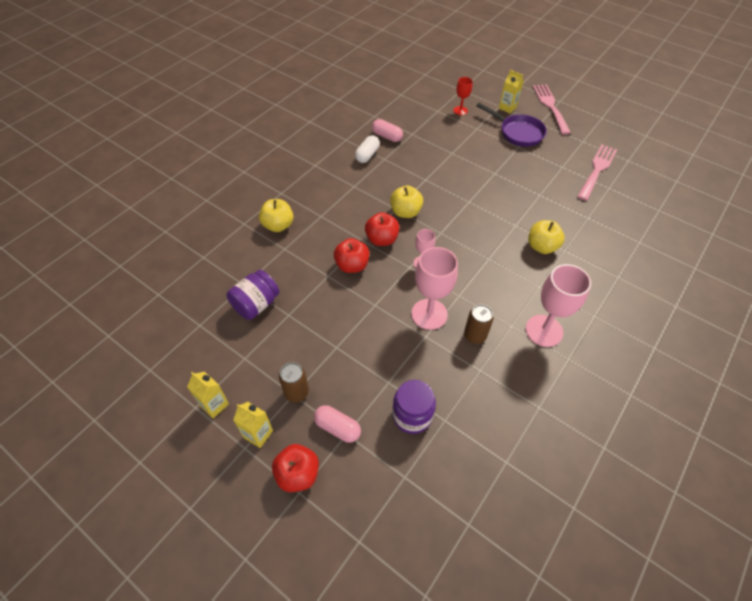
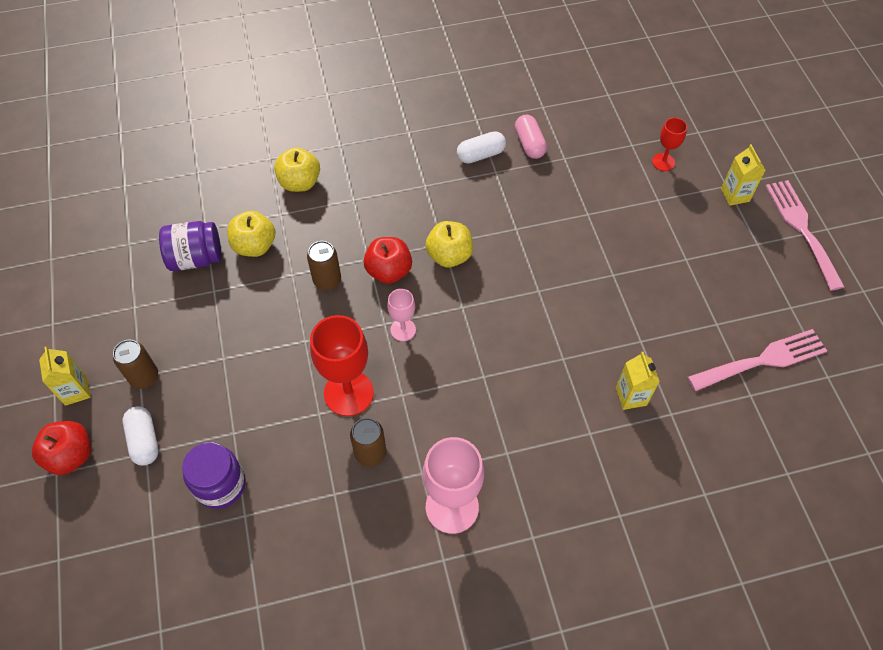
camera: 40 degrees right, 5 degrees up
(214, 405) = (68, 334): yellow carton -> yellow carton (631, 396)
(337, 427) = (144, 440): pink capsule -> white capsule
(352, 265) = (327, 280): red apple -> brown can
(429, 314) = (348, 393): pink goblet -> red goblet
(518, 133) = (708, 239): purple pan -> none
(541, 247) = (564, 408): yellow apple -> yellow apple (254, 246)
(550, 106) = (801, 229): pink fork -> pink fork turned 45 degrees counterclockwise

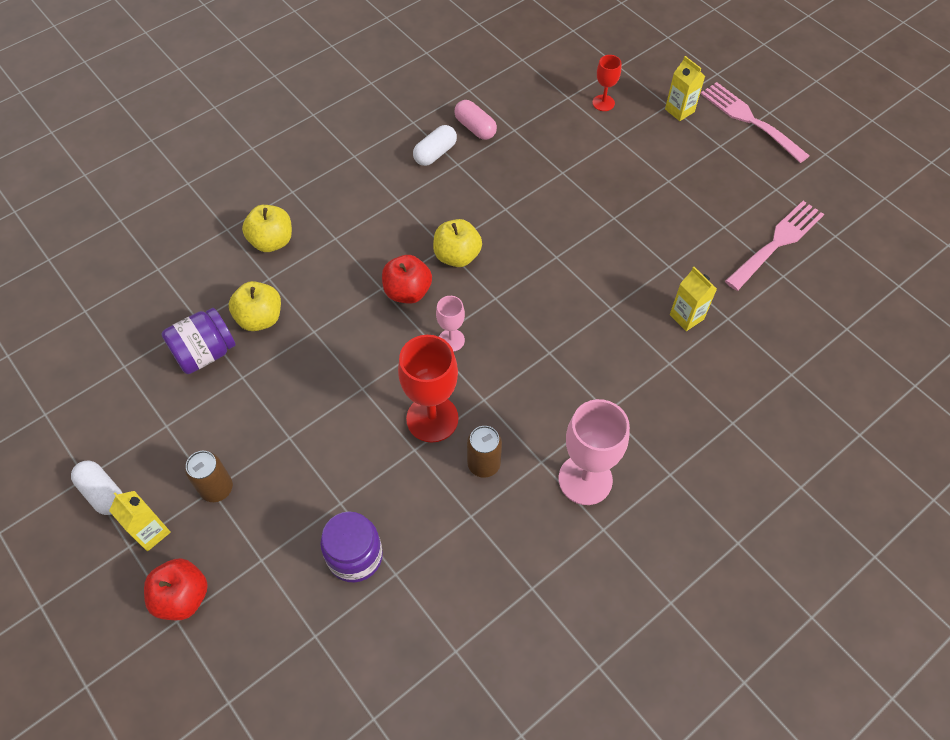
camera: 25 degrees left, 0 degrees up
(144, 440) = (253, 549): white capsule -> white capsule (102, 493)
(327, 280) = (352, 323): brown can -> none

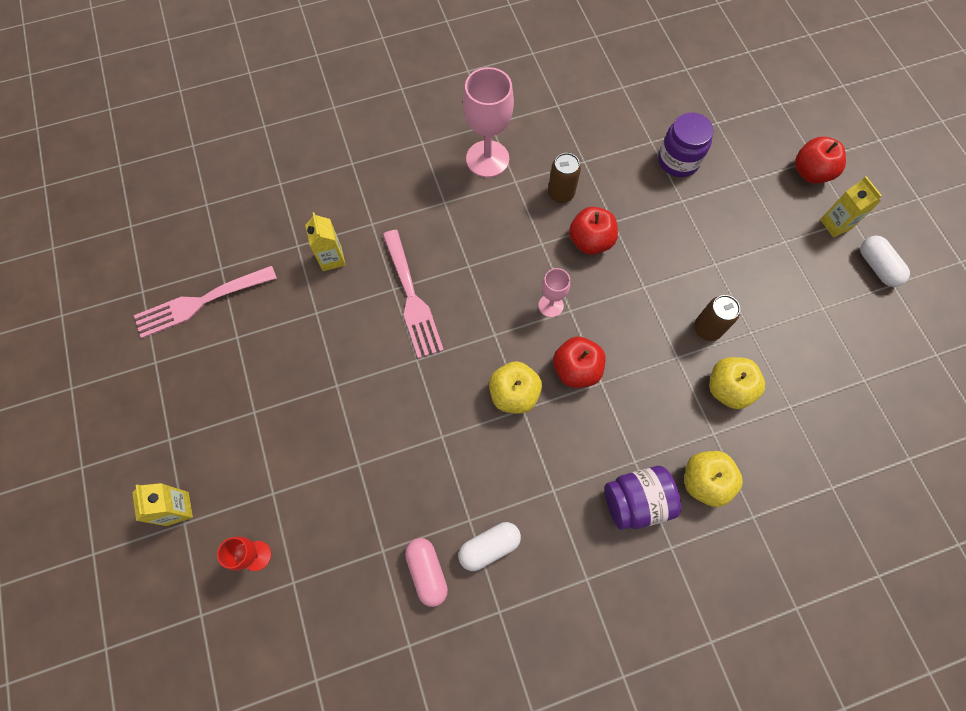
camera: 160 degrees left, 10 degrees up
(205, 353) = (785, 368): purple jar -> purple jar (636, 501)
(217, 488) = (780, 241): brown can -> brown can (707, 329)
(432, 418) = (590, 241): red goblet -> red apple
(749, 120) = (111, 464): pink fork -> pink fork (412, 298)

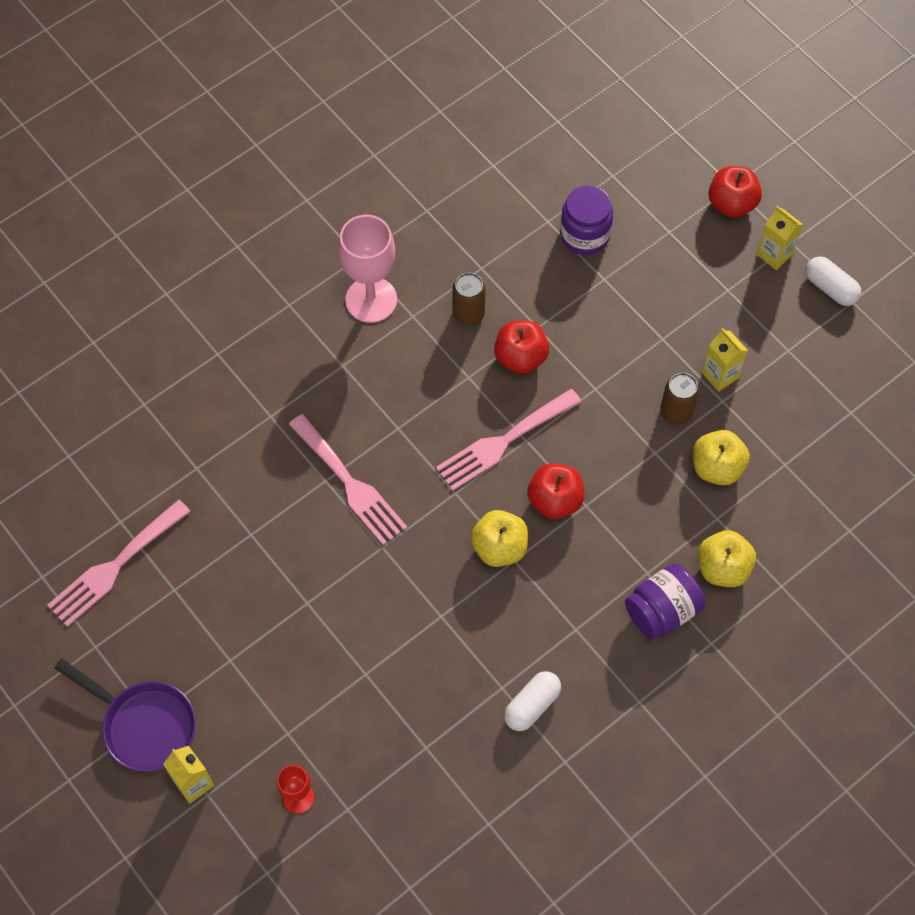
camera: 20 degrees left, 5 degrees down
(162, 442) = (144, 725): none -> purple pan
(332, 258) = (242, 469): yellow carton -> yellow carton (720, 375)
(427, 572) = (479, 750): pink capsule -> none
(550, 305) = (503, 442): pink goblet -> pink fork

